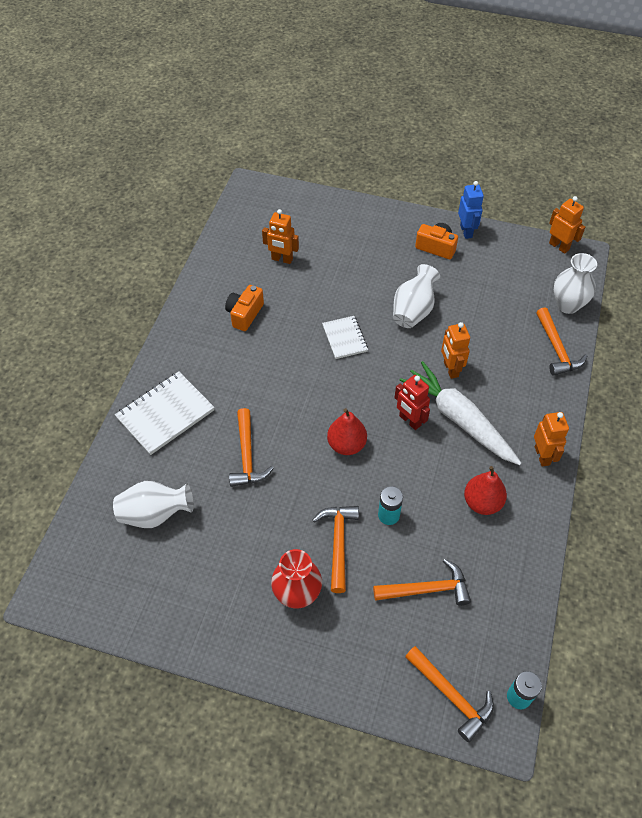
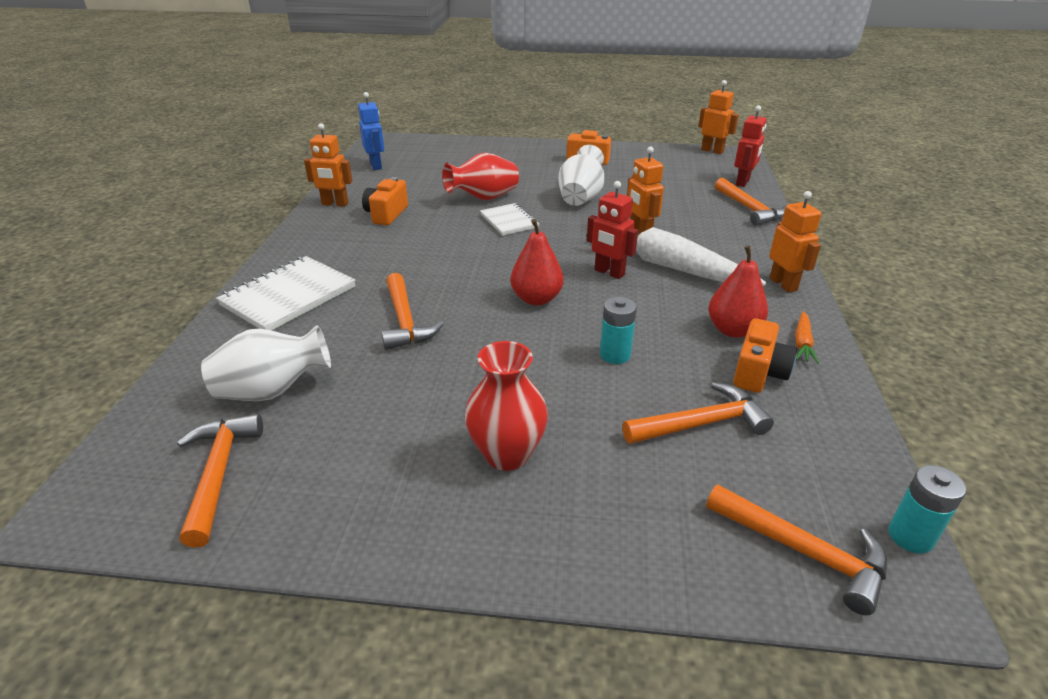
camera: 10 degrees left, 20 degrees down
(282, 259) = (424, 177): orange robot -> orange robot (335, 204)
(329, 300) = (484, 198): none -> red vase
(338, 543) = (553, 390): orange hammer -> orange hammer (218, 473)
(466, 231) = (615, 149): blue robot -> blue robot (376, 166)
(483, 549) = (758, 372): none -> orange camera
(528, 524) = (802, 343): none -> orange carrot
(567, 305) = (743, 182): white vase -> red robot

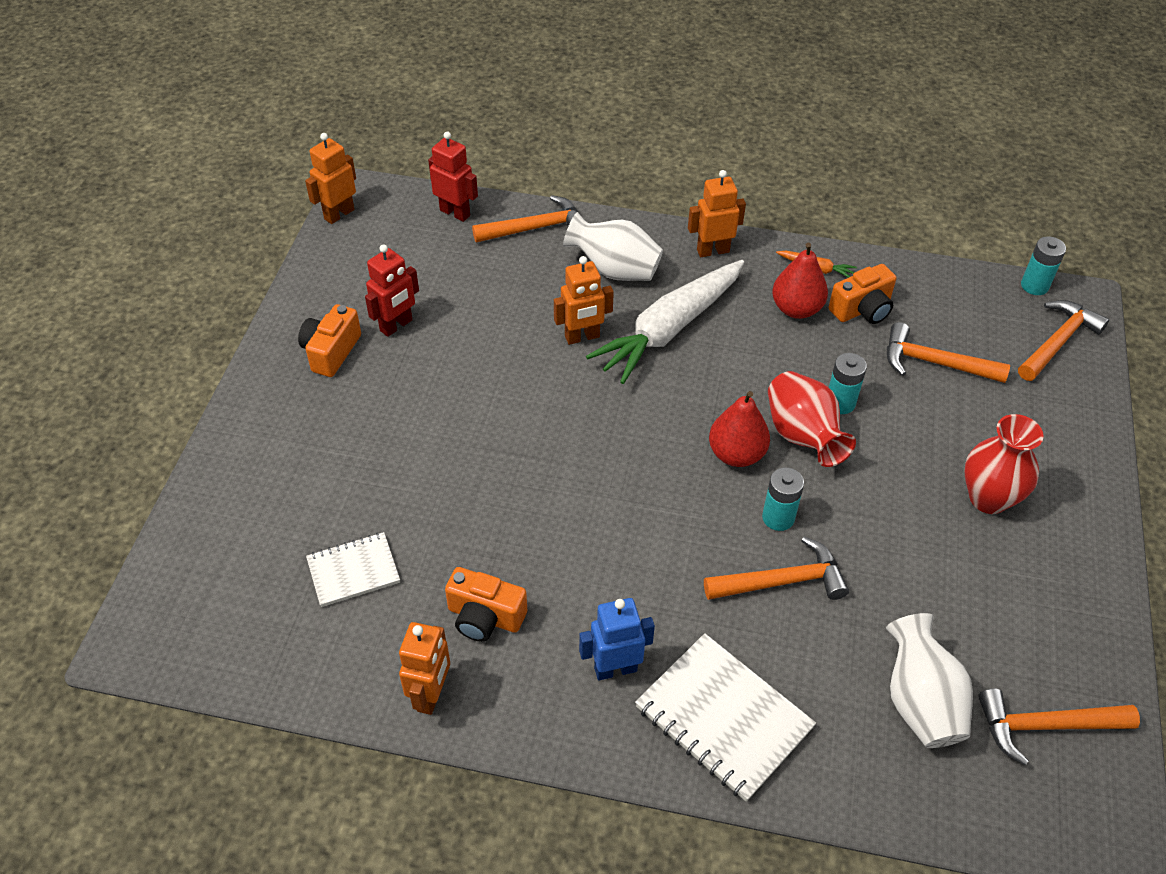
camera: 85 degrees left, 15 degrees up
(376, 166) = (272, 645): blue robot -> blue robot (615, 669)
(470, 319) = (778, 517): none -> turquoise battery
(484, 198) = (449, 491): red vase -> red vase (803, 436)
(509, 221) = (532, 465): white notebook -> white notebook (353, 571)
(580, 198) = (470, 380): white vase -> white vase (614, 270)
(609, 272) = (681, 382): red robot -> red robot (396, 325)
(701, 423) = (934, 363): orange hammer -> orange hammer turned 60 degrees counterclockwise
(758, 372) = (862, 309): orange camera -> orange camera turned 120 degrees clockwise

